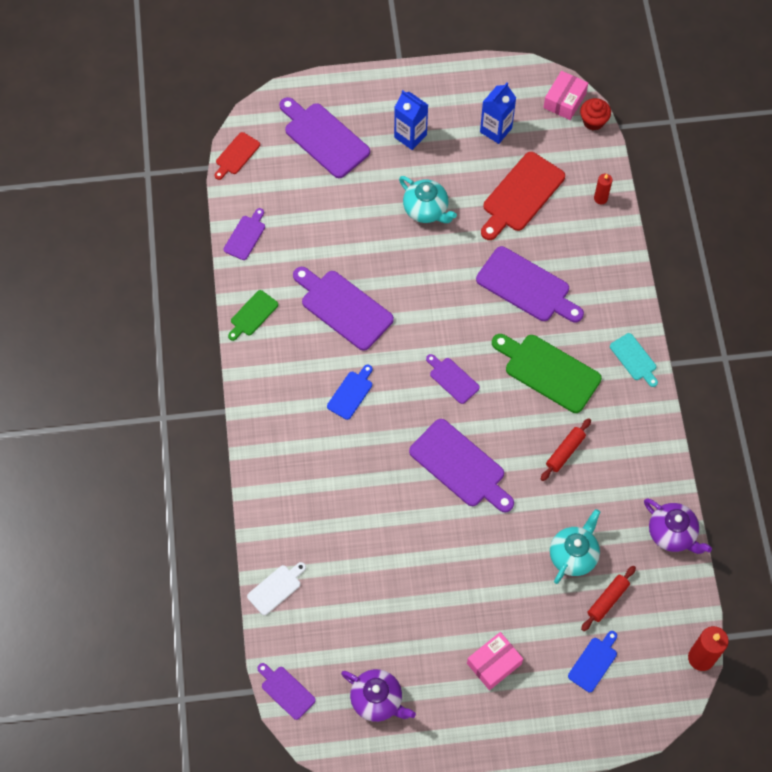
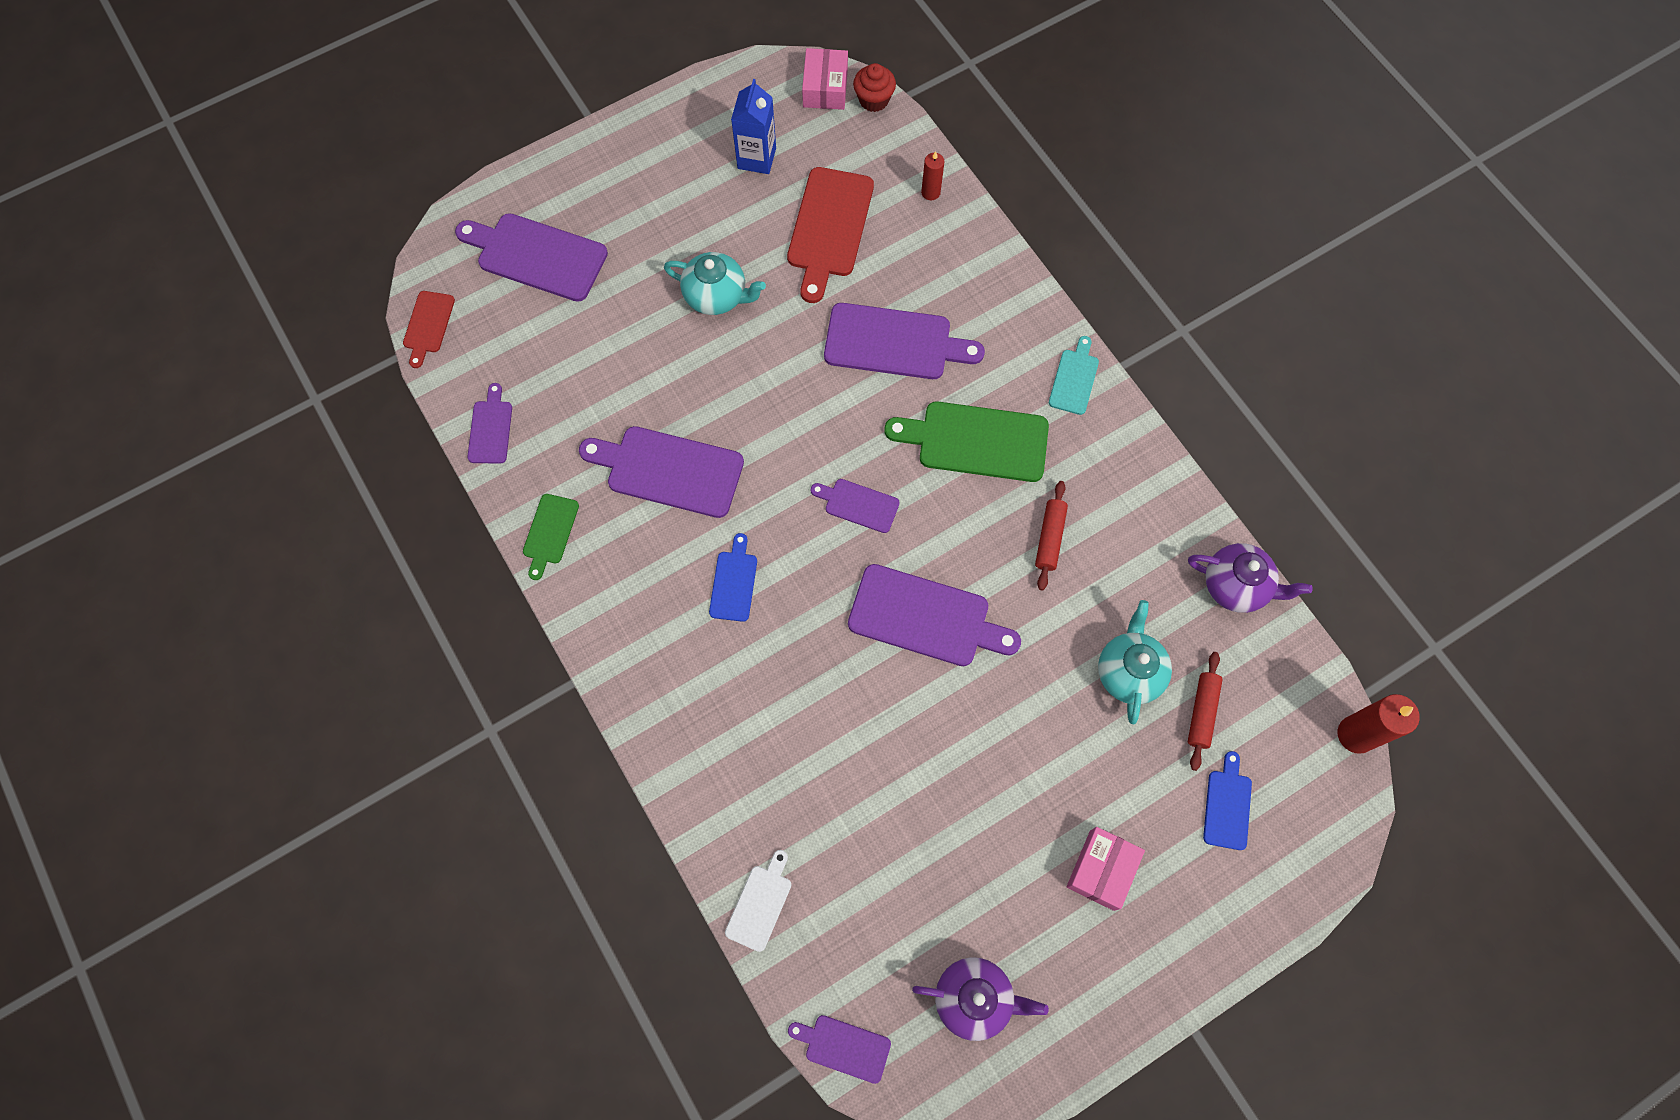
camera: 25 degrees left, 5 degrees up
(410, 136) = (650, 209): blue carton -> none
(634, 359) = (1074, 379): turquoise cutting board -> turquoise cutting board turned 105 degrees counterclockwise

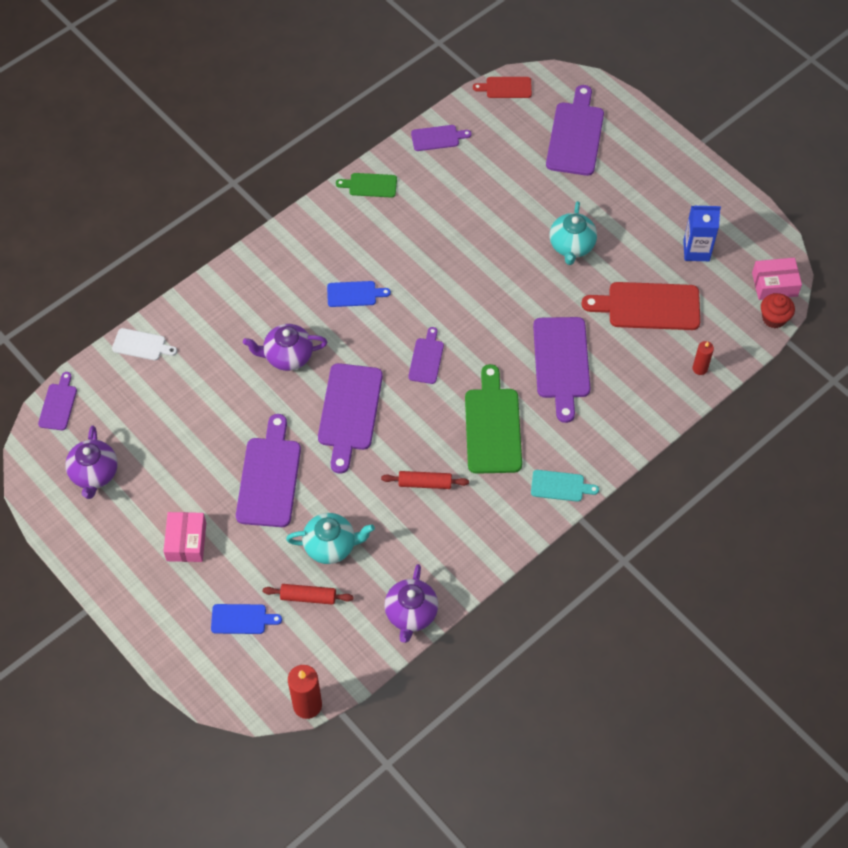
camera: 80 degrees right, 10 degrees down
(669, 470) = (429, 242): purple cutting board -> purple cutting board (269, 477)
(820, 689) = (287, 356): none -> purple teapot
(1102, 870) = (186, 541): pink box -> pink box turned 75 degrees clockwise

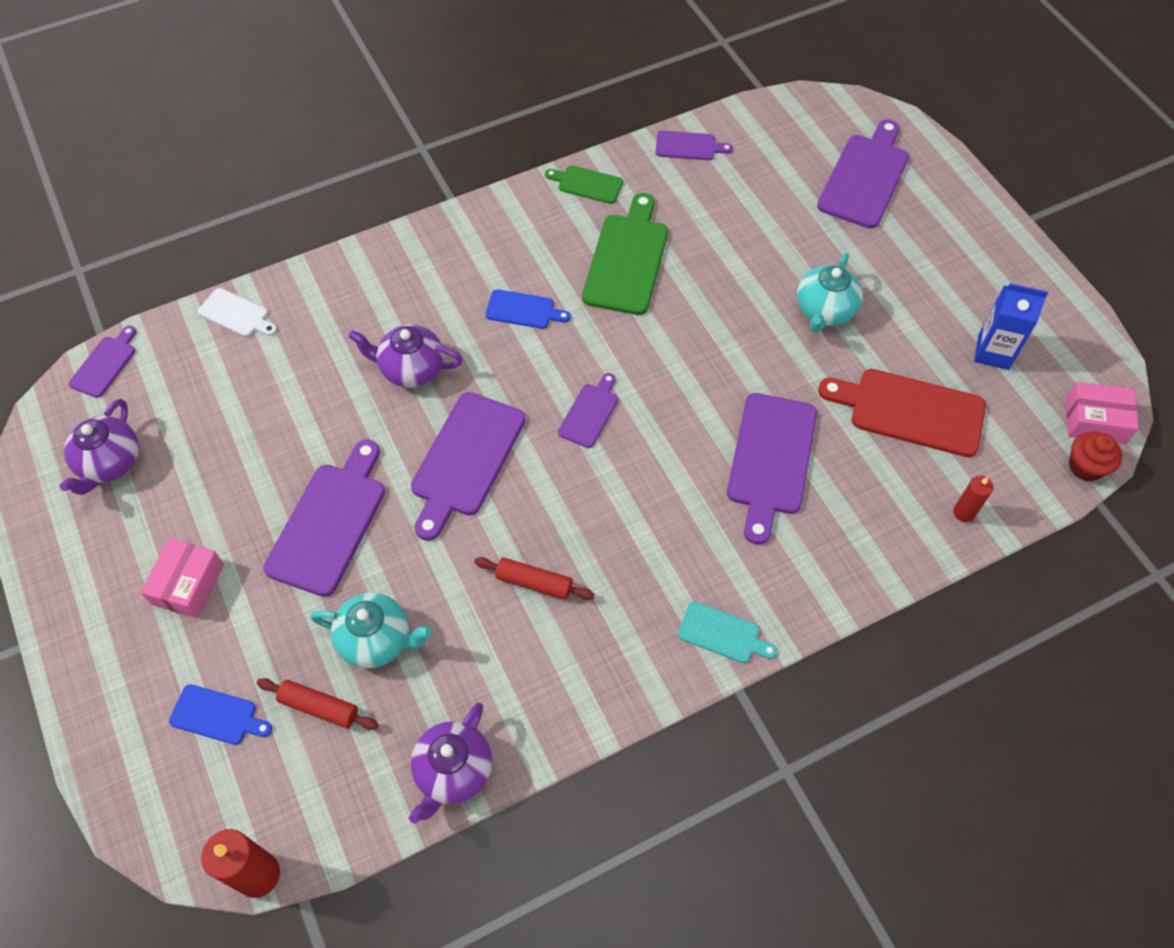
camera: 15 degrees right, 0 degrees up
(493, 426) = (652, 525): green cutting board -> green cutting board (627, 260)
(506, 87) = (791, 105): red cutting board -> none

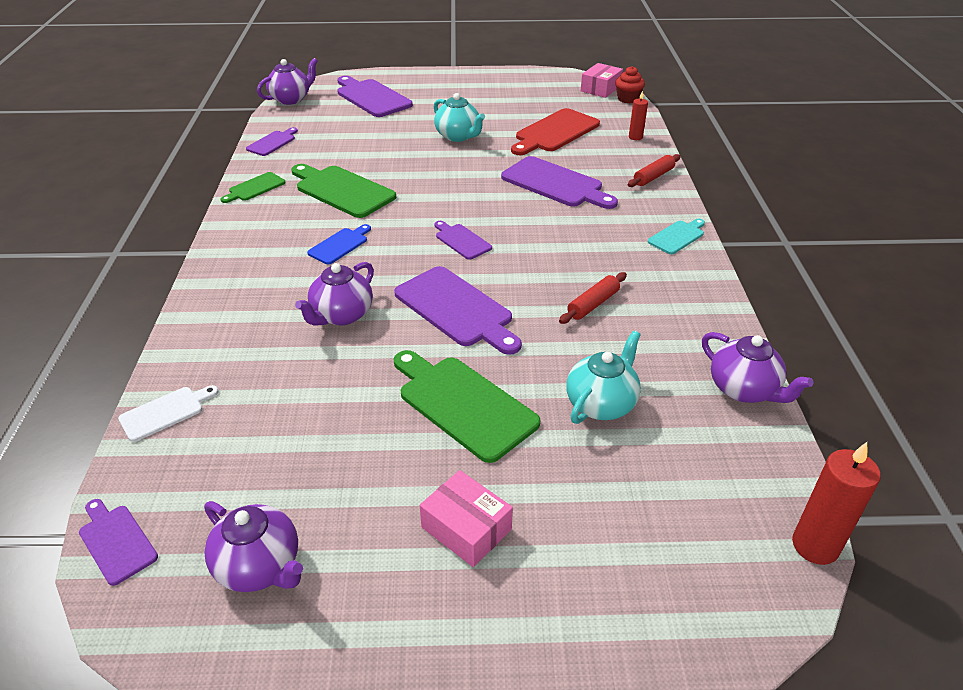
camera: 65 degrees left, 20 degrees down
(217, 716) = (633, 539): blue cutting board -> none
(319, 707) = (653, 458): red rolling pin -> red rolling pin (653, 177)
(330, 523) = (463, 404): purple cutting board -> green cutting board
(802, 105) = (291, 99): none -> purple teapot
(993, 352) = (534, 99): blue carton -> none

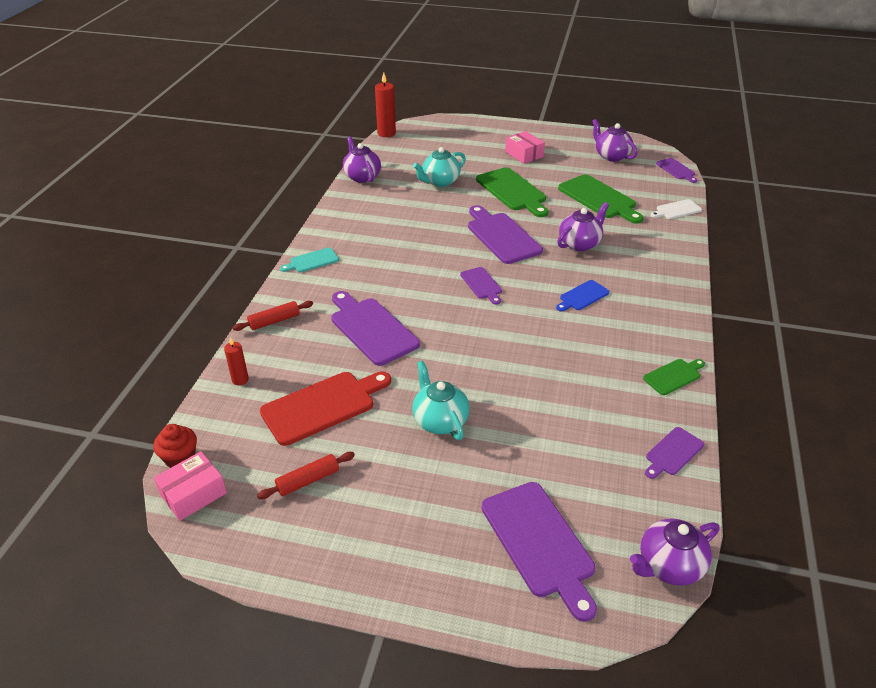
camera: 165 degrees left, 0 degrees up
(342, 190) = (581, 356): green cutting board -> green cutting board (599, 198)
(593, 304) = (411, 226): red rolling pin -> red rolling pin (308, 480)

